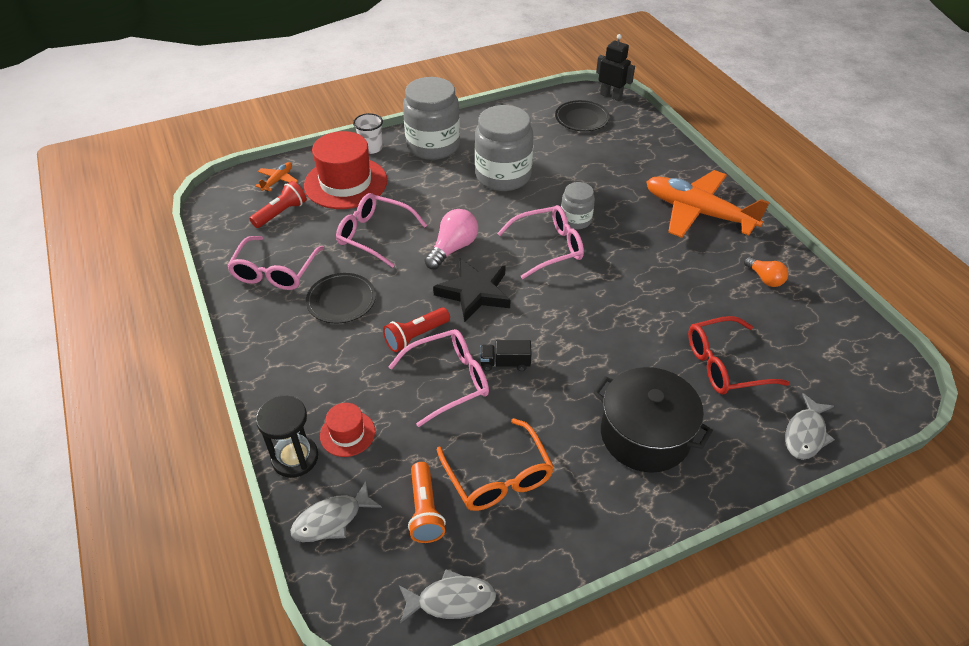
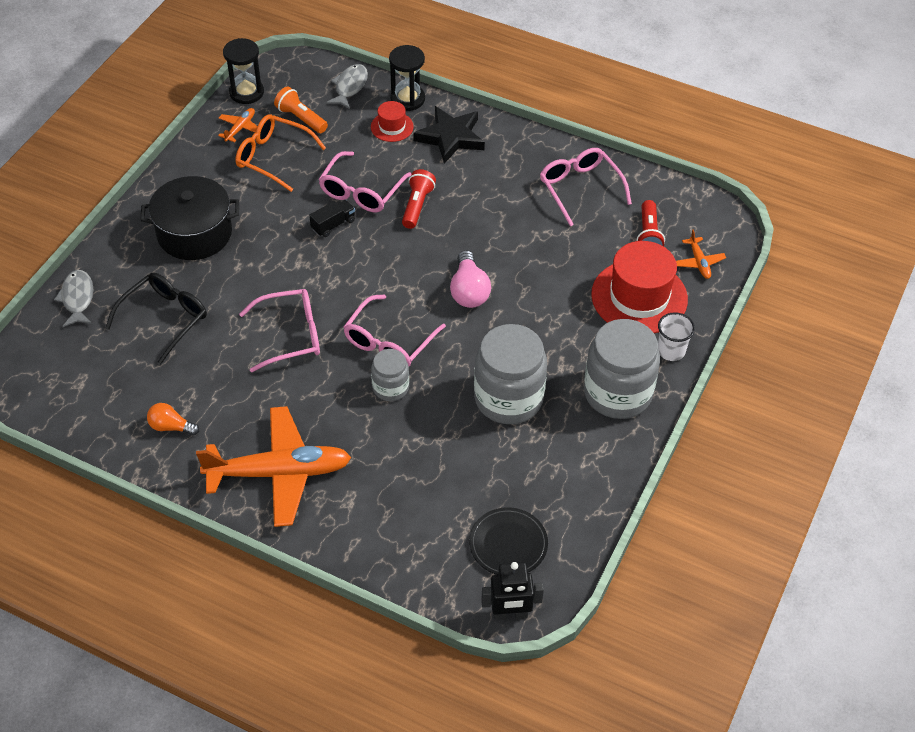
camera: 140 degrees right, 5 degrees up
(341, 300) = (502, 198): black plate -> none
(374, 235) = (547, 263): pink glasses -> pink glasses (291, 335)
(451, 600) = (246, 92): grey fish -> black hourglass
(474, 292) = (410, 263): black star -> black star (451, 137)
(502, 544) = (240, 128): none -> orange plane
(725, 365) = (165, 319): red glasses -> black glasses

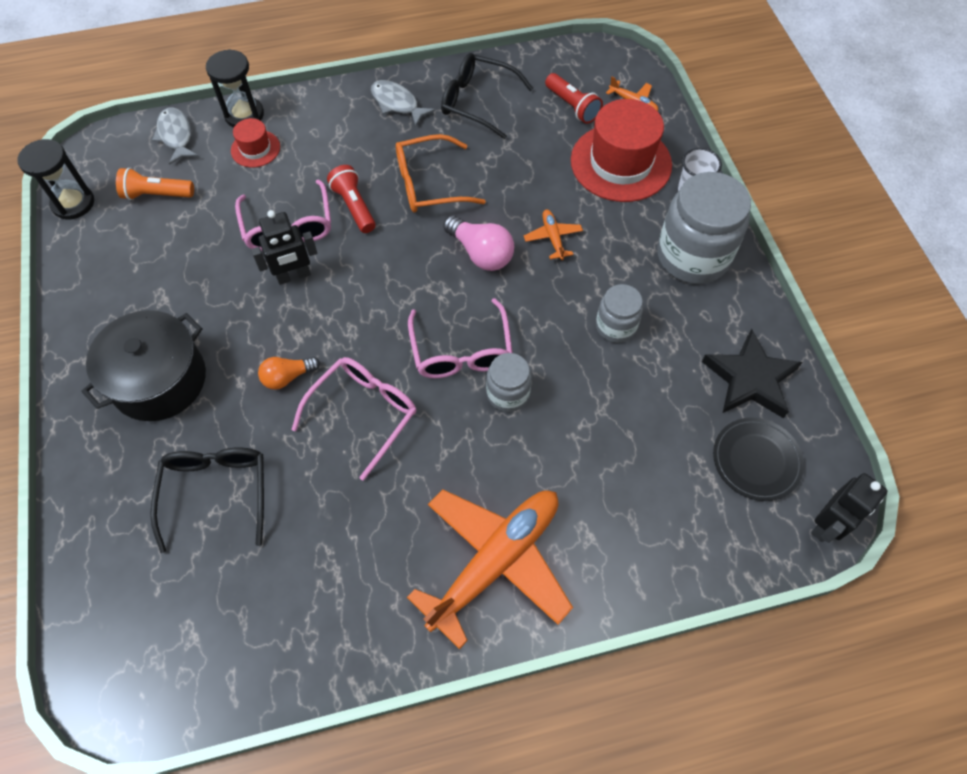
camera: 40 degrees left, 10 degrees up
(77, 298) = (94, 543): grey fish -> grey fish (397, 103)
(171, 427) = (339, 603): orange light bulb -> orange light bulb (287, 377)
(240, 128) = (102, 242): orange plane -> orange plane (553, 237)
(273, 157) = (166, 250): orange glasses -> orange glasses (429, 184)
(333, 225) = (294, 276): black truck -> black robot
(451, 137) = (320, 125): black star -> black star (750, 379)
(508, 398) = (615, 326): grey jar -> grey jar, size x0.53
(580, 188) = (477, 102): pink glasses -> black glasses

